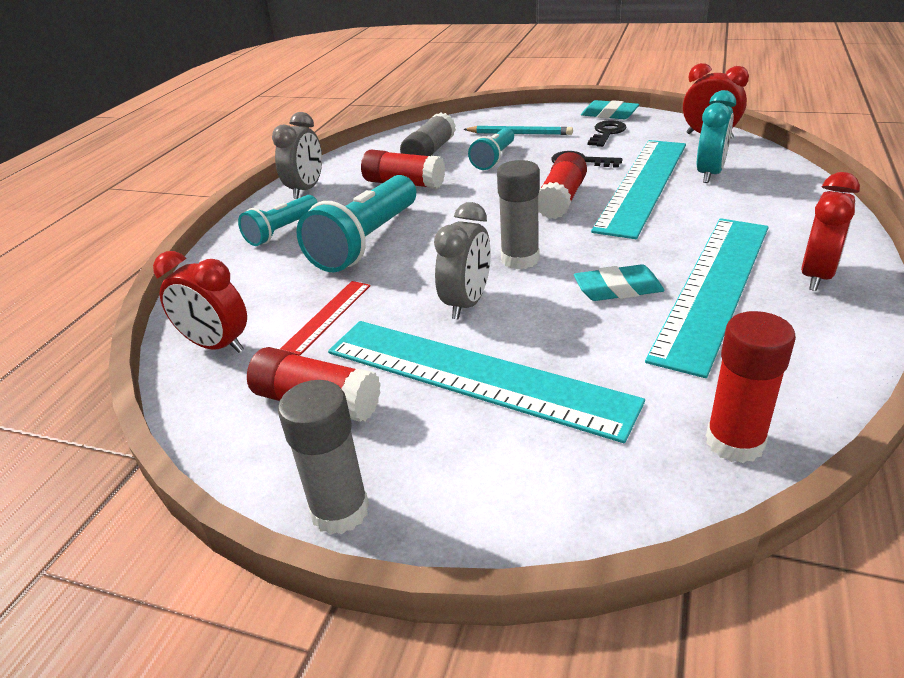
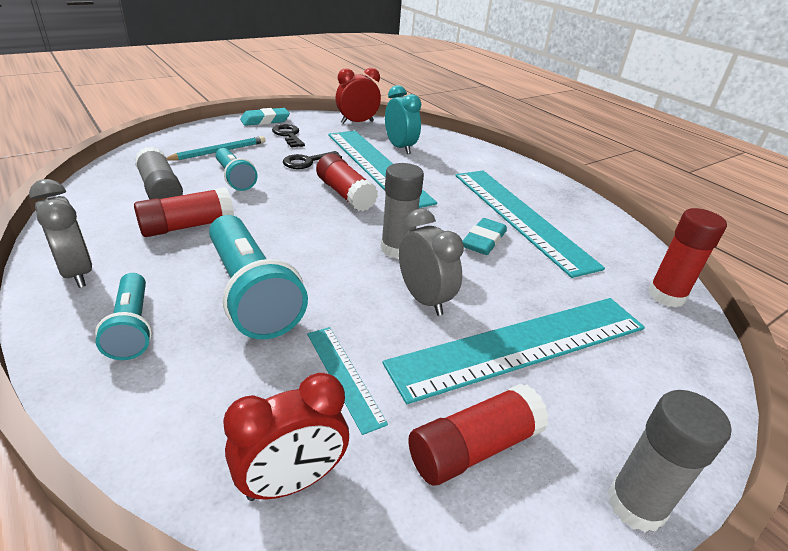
camera: 60 degrees left, 0 degrees up
(328, 316) = (344, 376): red ruler -> turquoise ruler
(817, 276) = (543, 191): red clock -> none

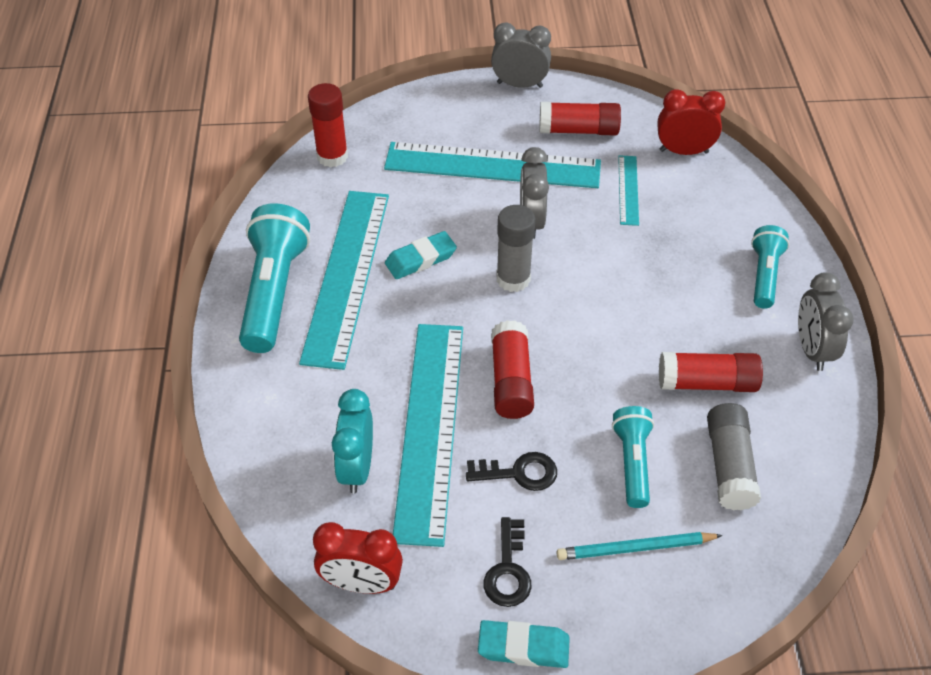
camera: 145 degrees left, 15 degrees up
(251, 293) = (667, 275): turquoise flashlight -> turquoise flashlight (274, 291)
(636, 505) = (519, 85): grey glue stick -> grey clock

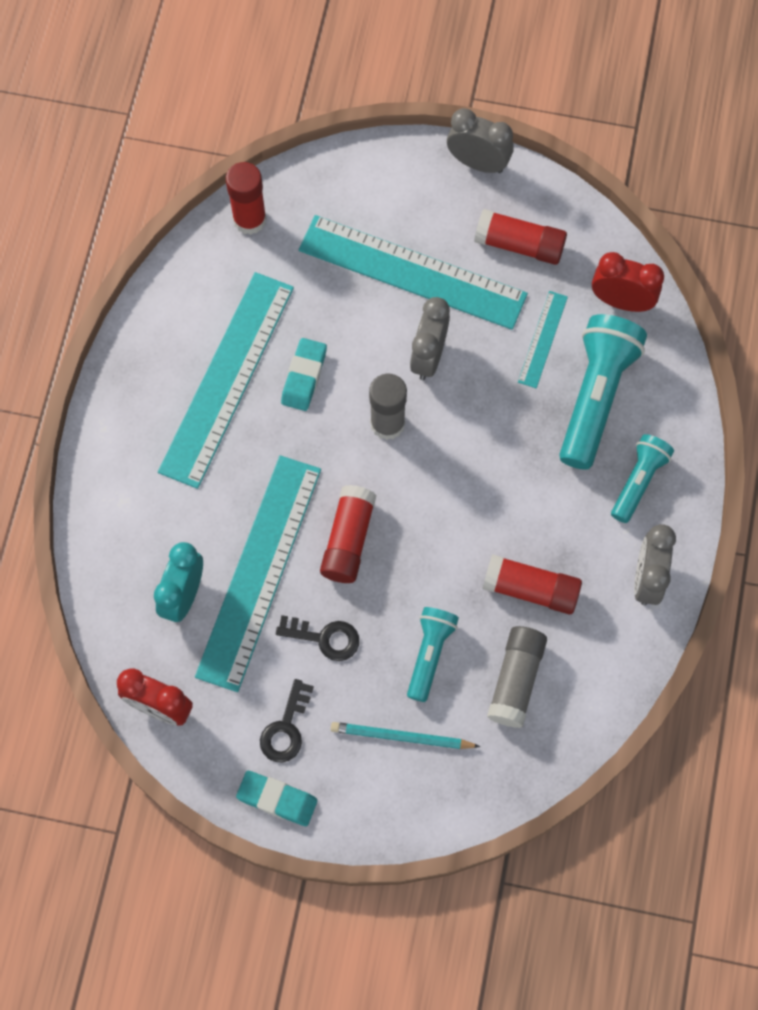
camera: 15 degrees right, 20 degrees up
(274, 291) = (152, 381): turquoise flashlight -> turquoise flashlight (595, 396)
(420, 259) = (304, 376): turquoise eraser -> turquoise eraser turned 60 degrees counterclockwise

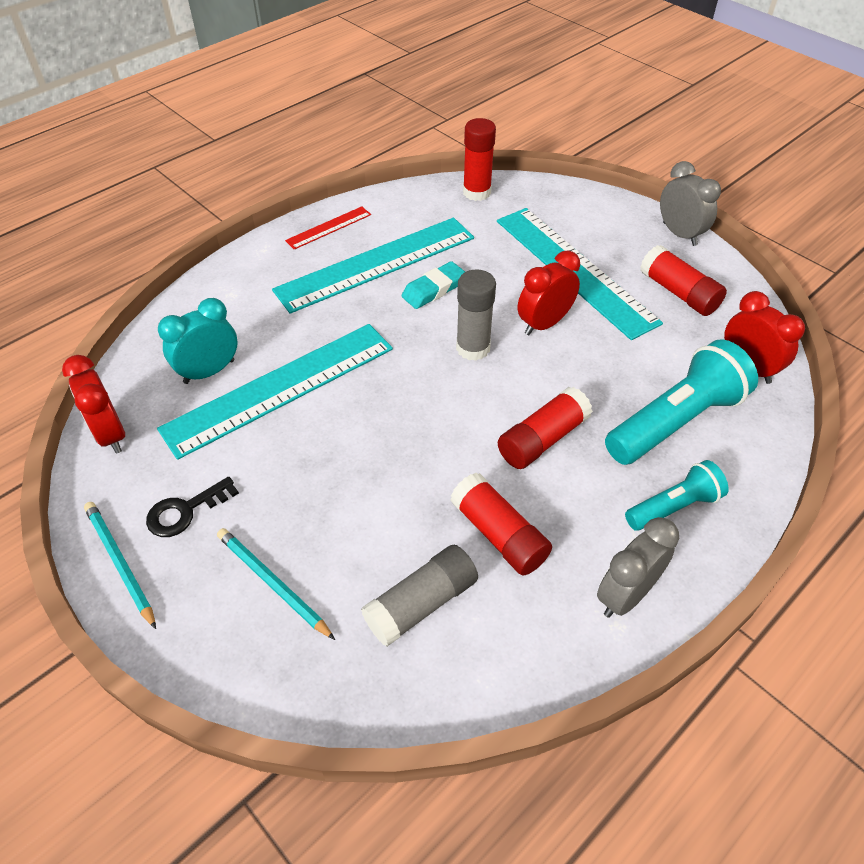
camera: 35 degrees right, 20 degrees down
(143, 360) = (329, 228): none -> red ruler
(277, 799) = (120, 563): turquoise eraser -> turquoise pencil
(325, 638) = (284, 463): black key -> none
(348, 540) = (370, 406): red glue stick -> red glue stick (542, 439)
(428, 356) = (544, 324): grey clock -> red clock
(429, 654) = (360, 530): turquoise flashlight -> none
(542, 339) = (654, 359): turquoise ruler -> none

